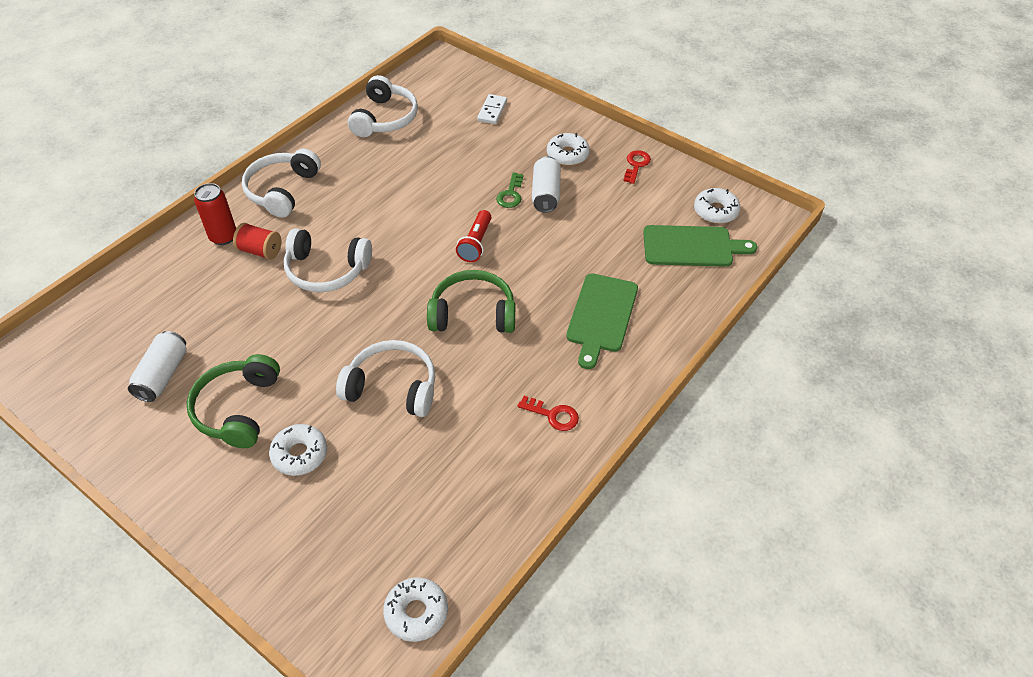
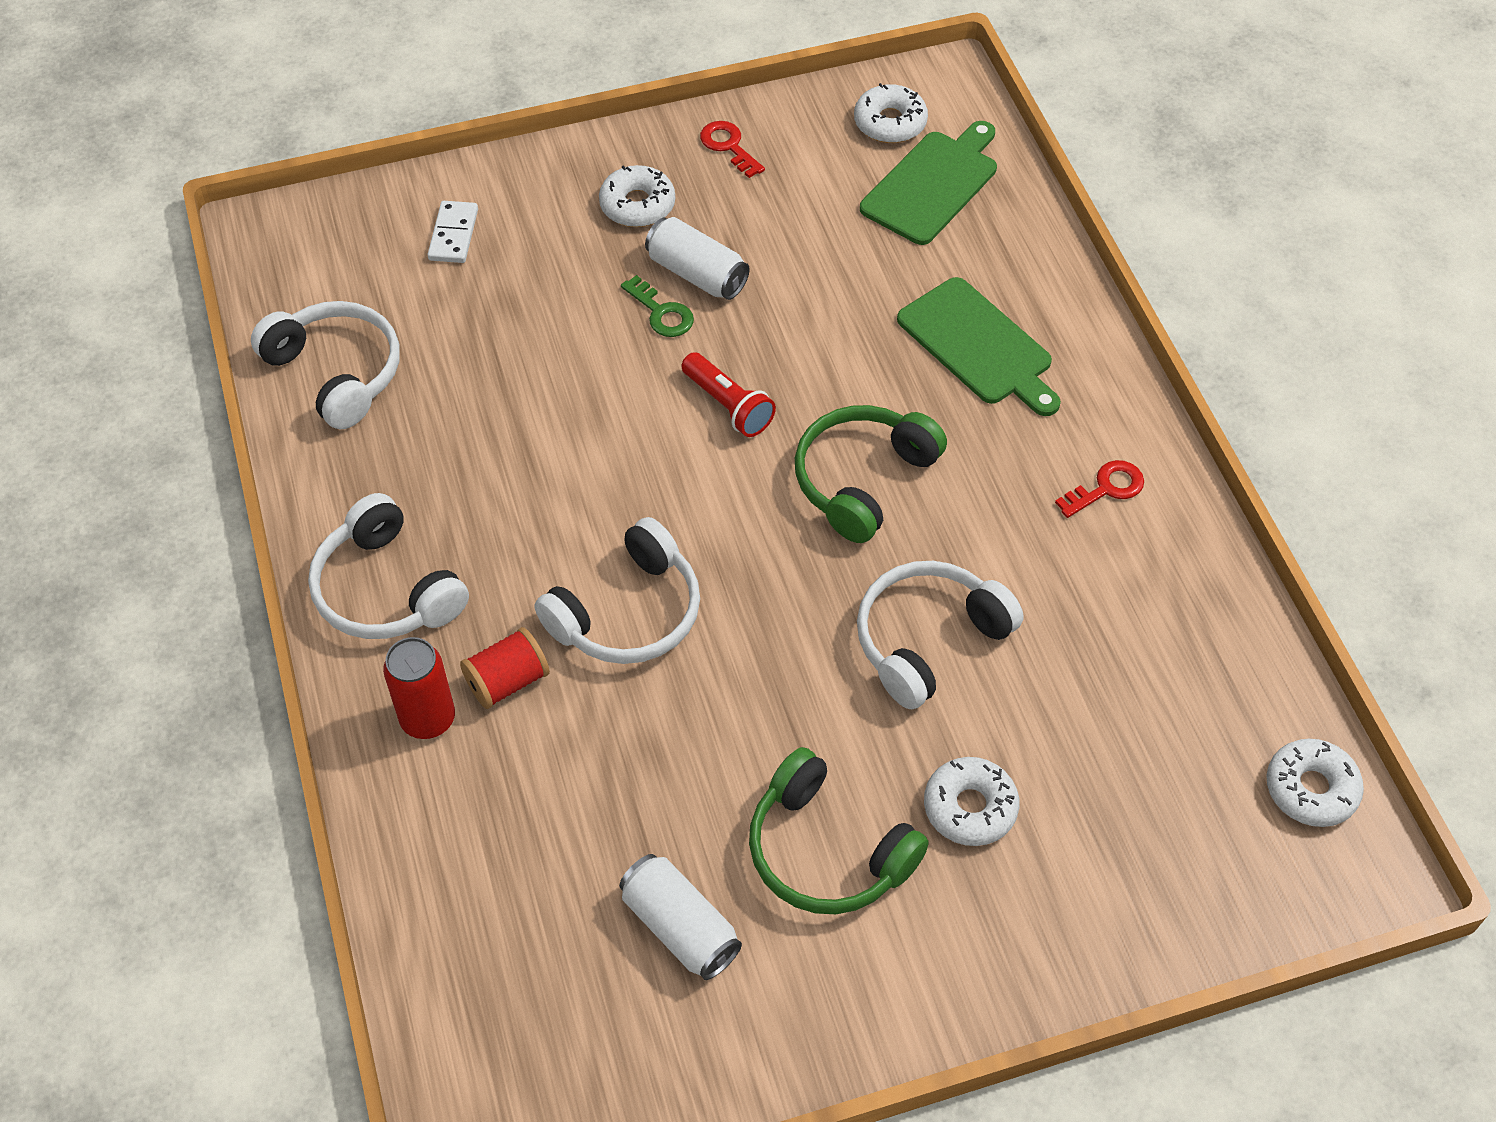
camera: 55 degrees left, 5 degrees up
(492, 111) = (453, 235): white domino -> white domino turned 45 degrees clockwise

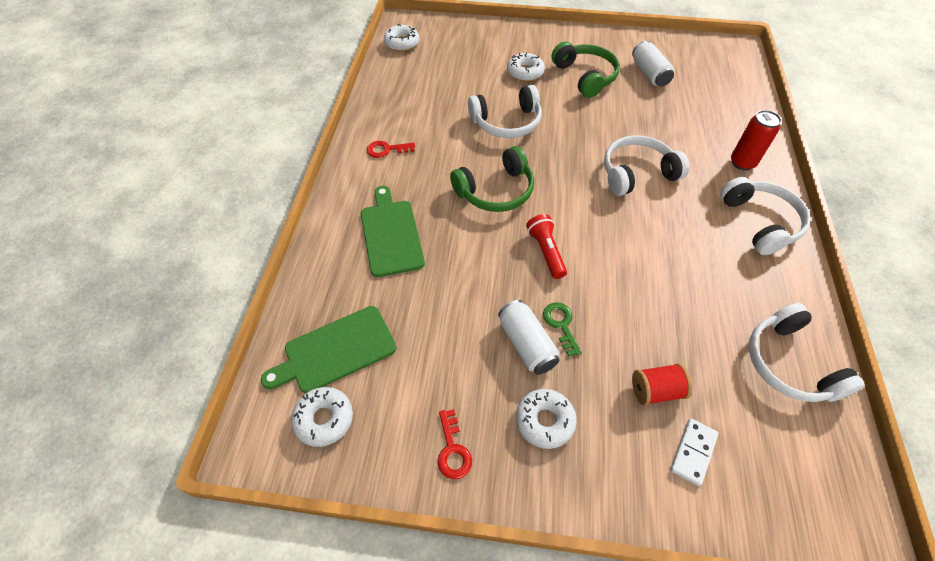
camera: 155 degrees left, 0 degrees up
(507, 681) = (702, 165): red spool -> red spool (656, 390)

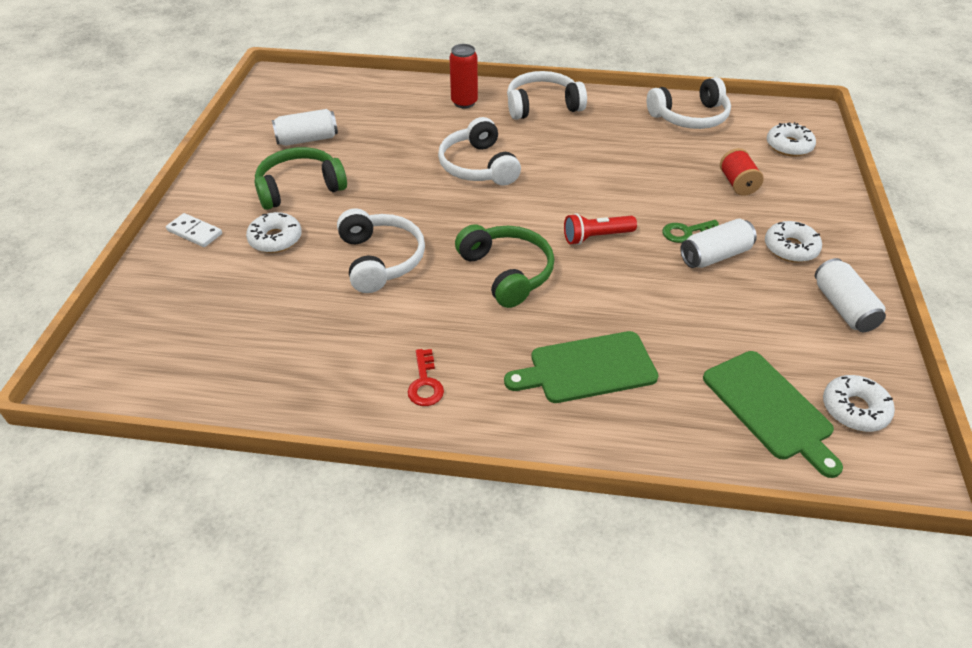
camera: 90 degrees left, 10 degrees down
(402, 43) = (149, 380): white donut -> white donut (789, 146)
(452, 450) = (843, 307): red key -> white can
(693, 452) = (784, 172): white domino -> white domino (195, 232)

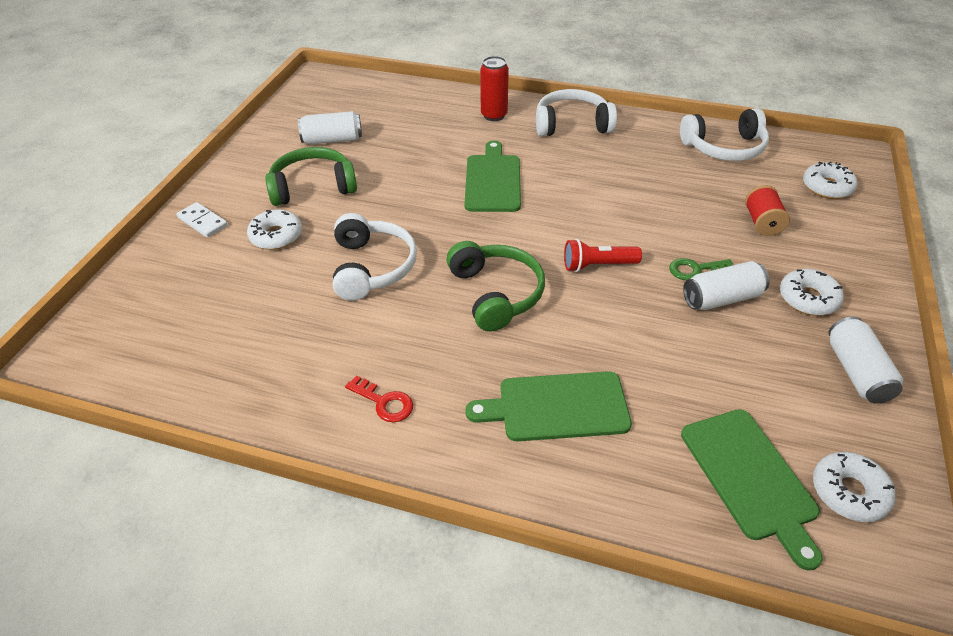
camera: 10 degrees right, 0 degrees up
(425, 383) = (384, 402): red key -> red key turned 60 degrees counterclockwise
(478, 166) = (493, 180): white headphones -> green cutting board

